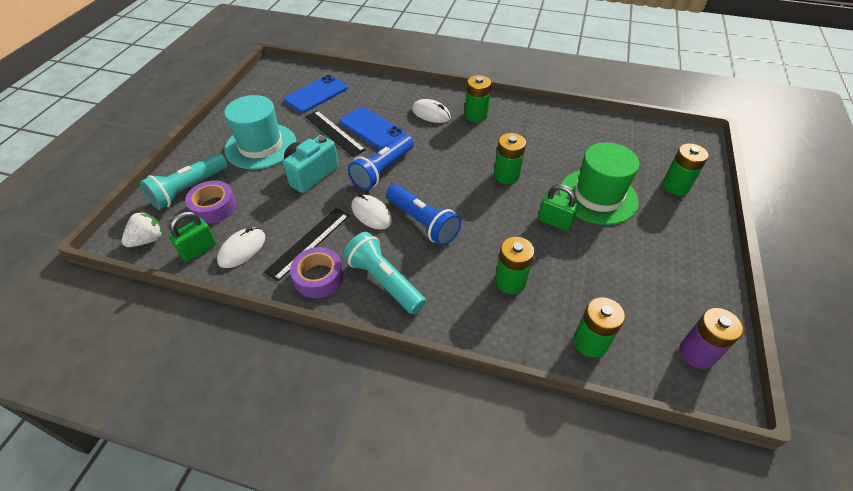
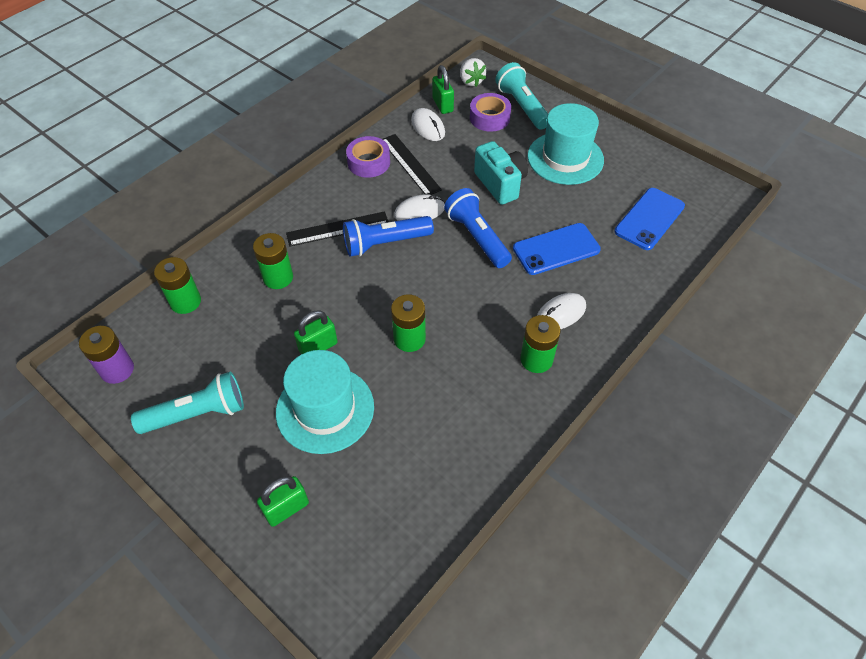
camera: 115 degrees right, 5 degrees up
(316, 94) = (649, 219): blue phone -> blue phone turned 60 degrees clockwise
(334, 133) = (562, 216): black ruler -> black ruler (338, 229)
(384, 281) = (337, 198): turquoise flashlight -> turquoise flashlight (197, 414)
(598, 196) = (325, 409): green hat -> turquoise hat
(675, 186) = (286, 508): green battery -> green padlock

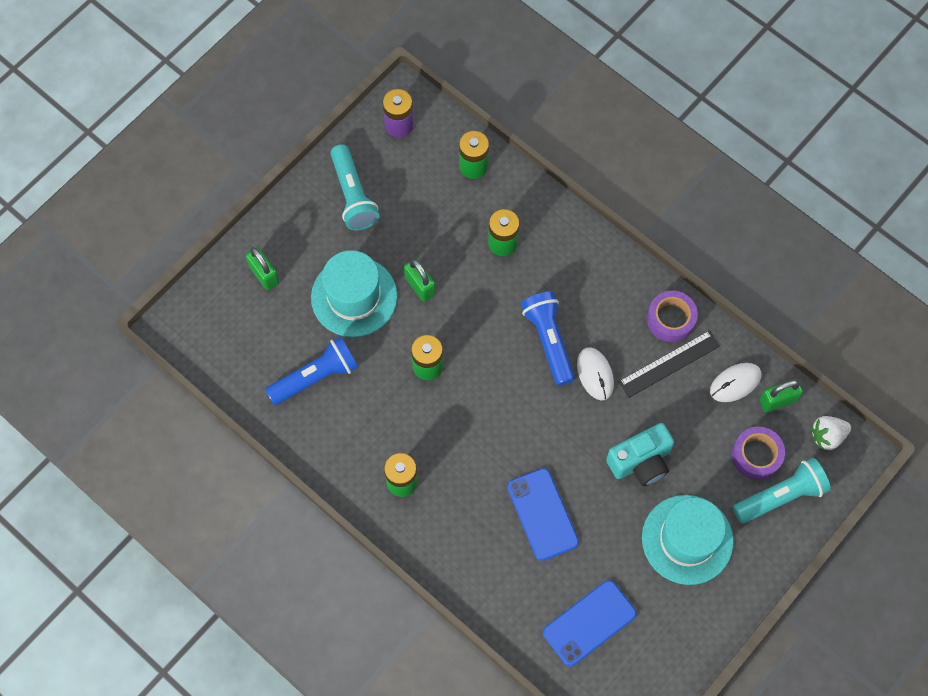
camera: 90 degrees right, 15 degrees up
(338, 229) = (568, 293): black ruler -> none
(477, 237) = (558, 433): blue flashlight -> blue flashlight (316, 377)
(560, 314) = (456, 510): white mouse -> none
(649, 219) = (589, 623): blue phone -> blue phone turned 75 degrees counterclockwise

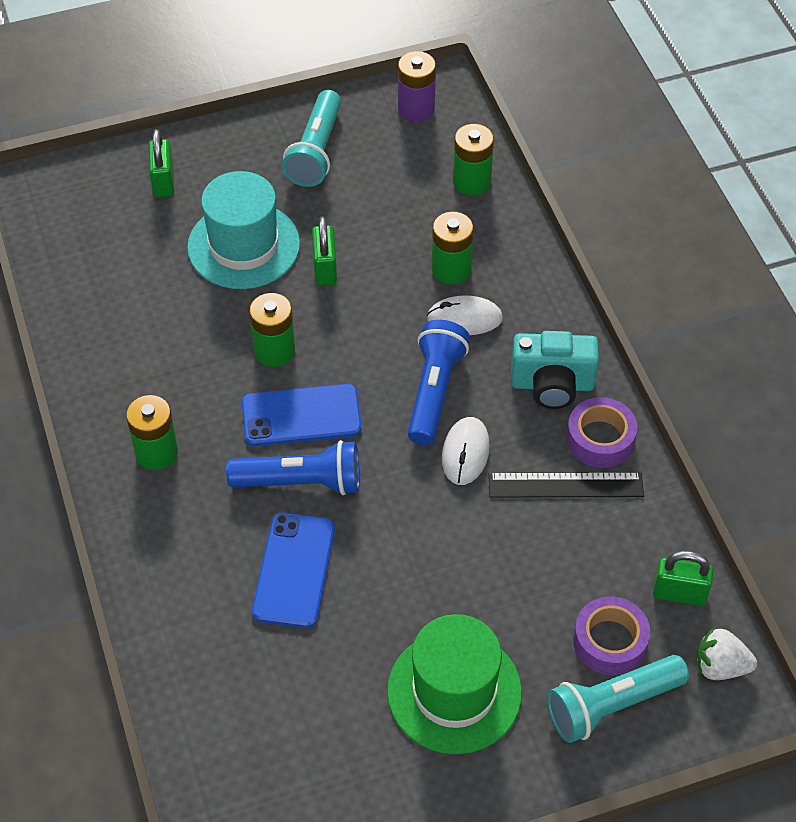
camera: 30 degrees right, 15 degrees down
(316, 377) = (142, 302): blue flashlight -> blue flashlight (301, 482)
(589, 623) = (263, 722): blue phone -> blue phone (301, 416)
(640, 462) = (455, 574): turquoise camera -> turquoise camera (552, 385)
(687, 539) = (454, 692): turquoise hat -> green hat
(735, 383) = (636, 547): white mouse -> white mouse (464, 318)
(781, 496) = (611, 705): turquoise flashlight -> turquoise flashlight turned 150 degrees clockwise

